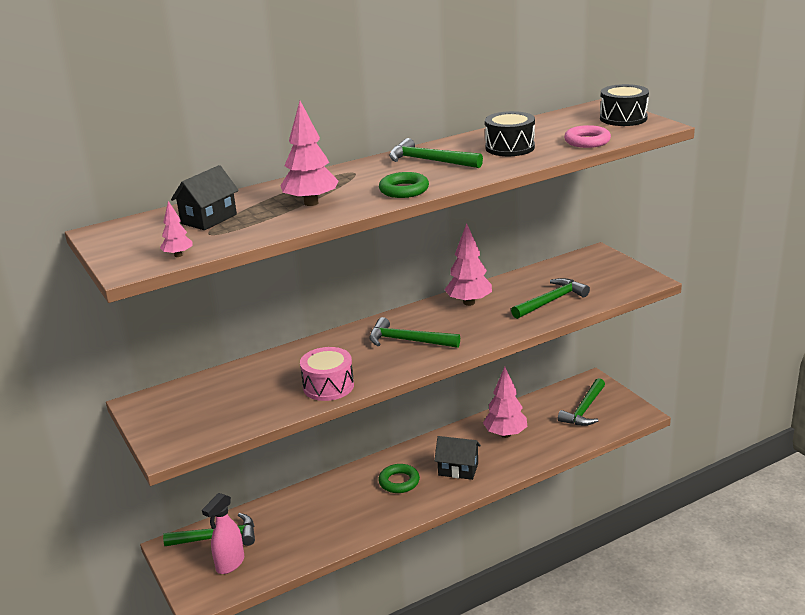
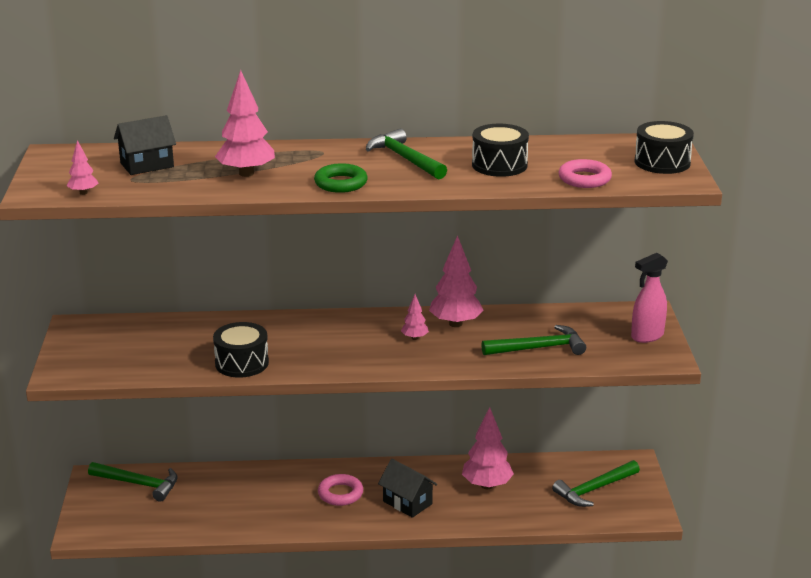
camera: 25 degrees right, 0 degrees up
(230, 564) = (130, 511): pink spray bottle -> pink spray bottle (647, 336)
(328, 386) = (242, 363): pink drum -> black drum
(399, 482) = (340, 494): green ring -> pink ring
(408, 341) = (356, 343): green hammer -> none
(449, 322) = (414, 338): none -> pink tree

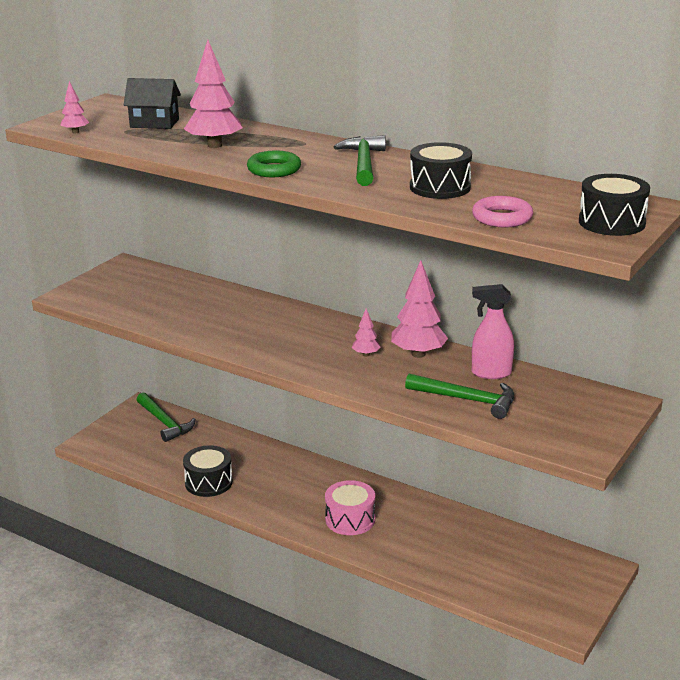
camera: 35 degrees right, 0 degrees up
(242, 363) = (201, 329): black drum -> black drum (208, 482)
(340, 494) = (304, 490): pink ring -> none
(407, 502) = (350, 519): black house -> pink drum
(487, 485) = (436, 533): pink tree -> none
(594, 489) = (534, 578): green hammer -> none
(647, 336) = (591, 425): pink spray bottle -> pink spray bottle (490, 373)

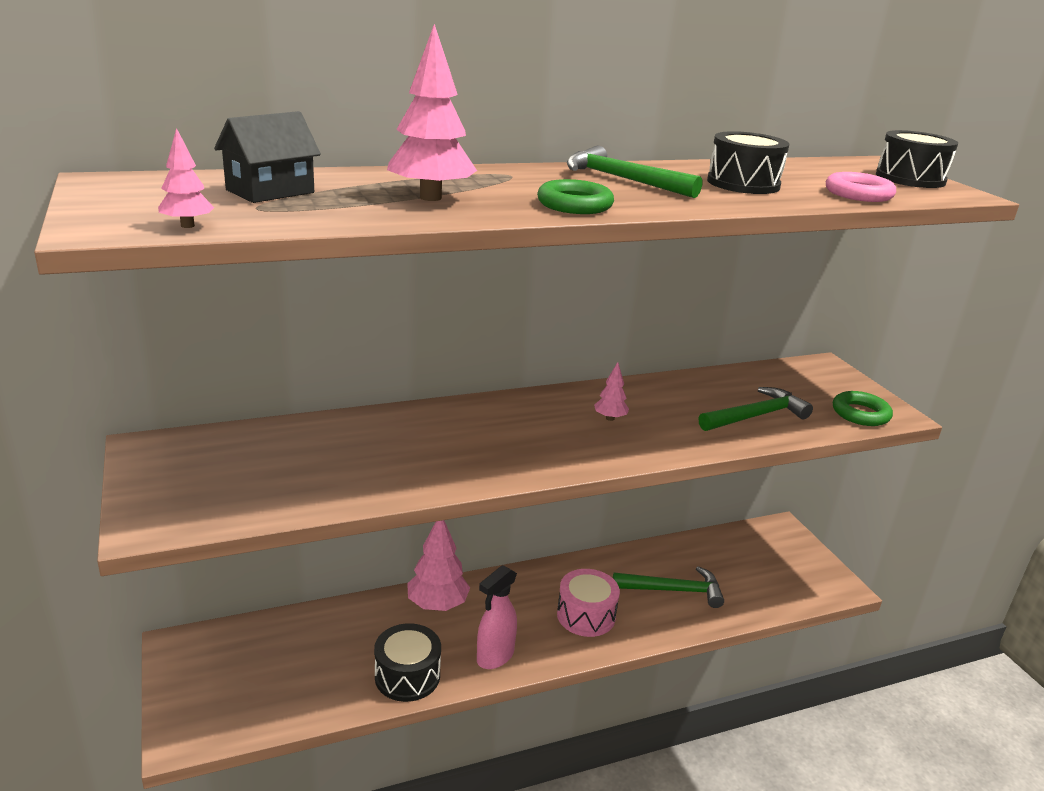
camera: 55 degrees left, 0 degrees up
(165, 423) = (243, 645): green hammer -> green hammer (673, 590)
(418, 354) = (642, 397): pink tree -> pink tree (437, 605)
(490, 373) = (718, 386): pink spray bottle -> pink spray bottle (495, 657)
(554, 438) = (860, 414): none -> green ring

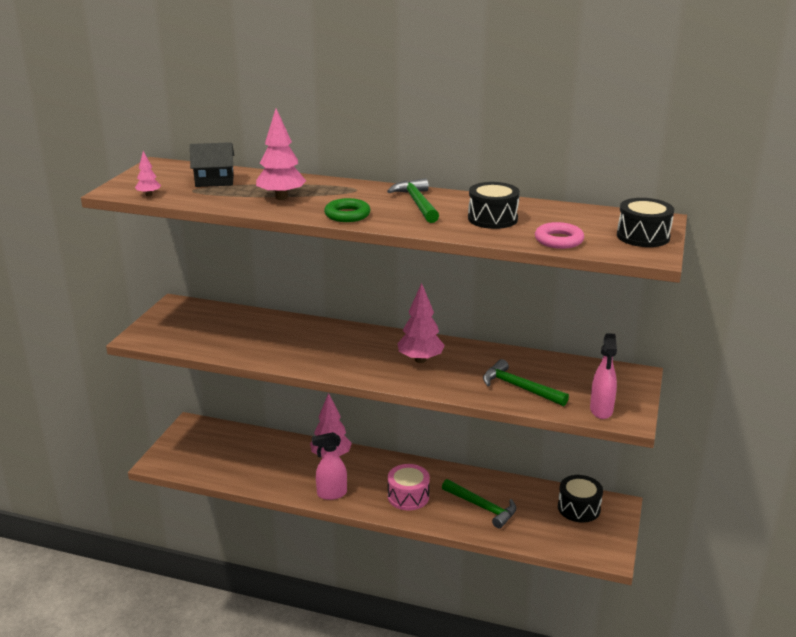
camera: 40 degrees right, 0 degrees up
(407, 676) = (277, 483): black drum -> black drum (579, 508)
(610, 418) = (420, 360): pink tree -> pink tree, size x1.97
(756, 416) = (519, 388): green hammer -> green hammer turned 150 degrees counterclockwise
(860, 414) = (601, 410): green ring -> pink spray bottle

